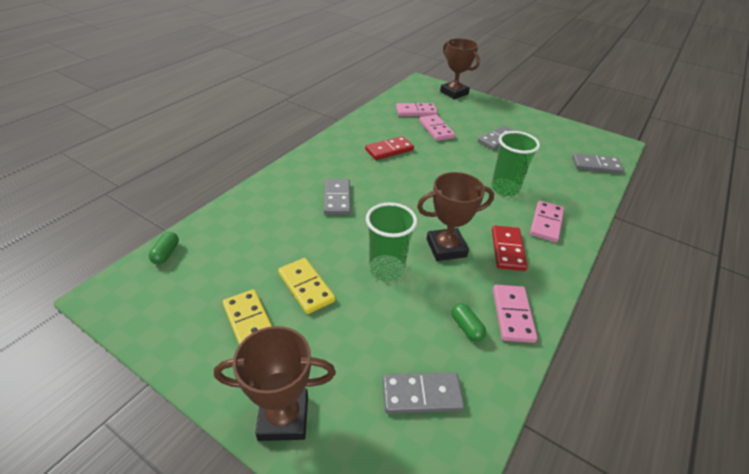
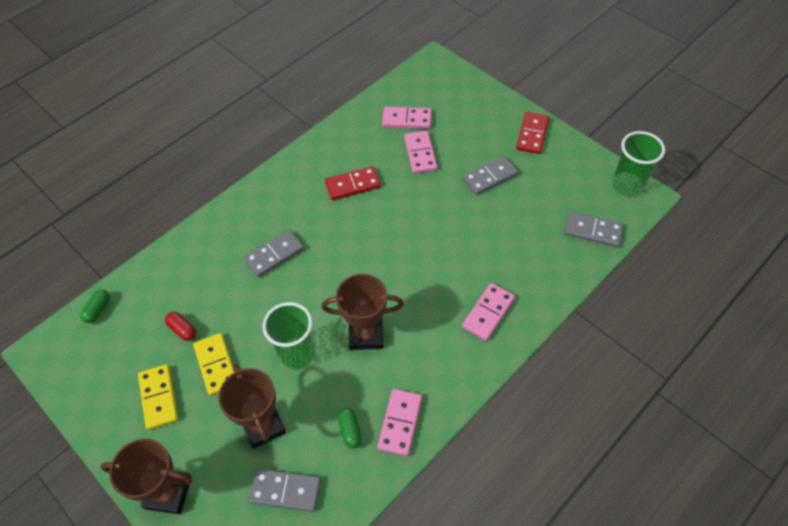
camera: 15 degrees right, 15 degrees up
(262, 261) = (182, 330): none -> red capsule
(337, 198) = (274, 255): grey domino -> grey domino turned 45 degrees clockwise
(454, 93) = (468, 86): brown trophy -> brown trophy (263, 425)
(505, 188) = (464, 257): green cup -> green cup (627, 185)
(507, 250) = (429, 344): red domino -> red domino (532, 134)

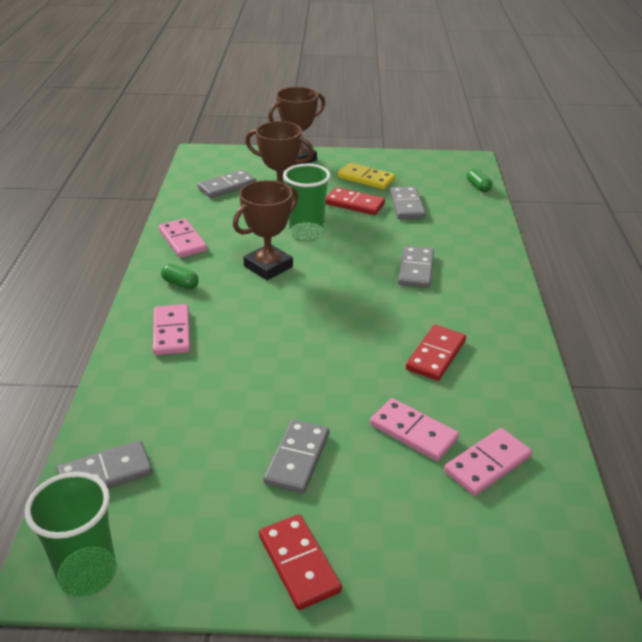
camera: 135 degrees right, 20 degrees down
(182, 330) = (407, 205): red capsule -> grey domino
(216, 365) = (354, 204): yellow domino -> red domino
(350, 430) = (216, 222): green capsule -> green capsule (180, 284)

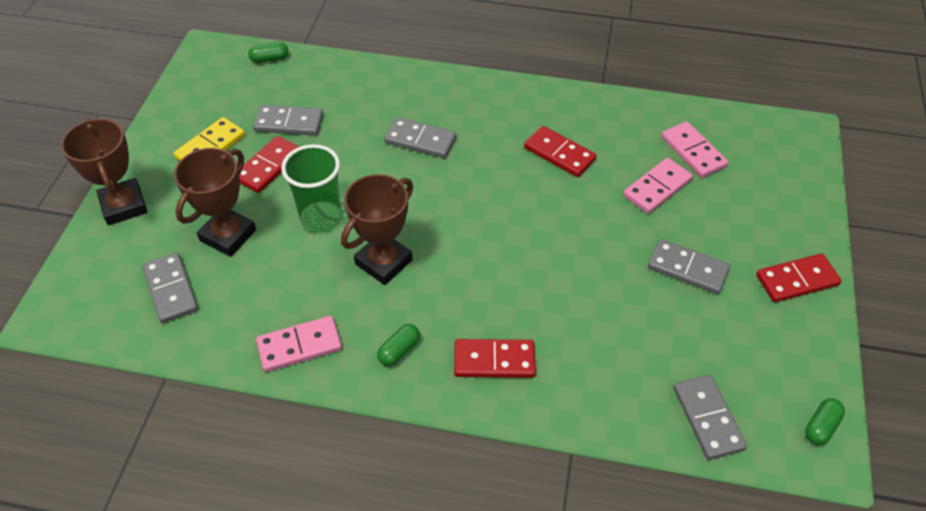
camera: 80 degrees left, 15 degrees up
(87, 573) = (820, 426): green cup -> green capsule
(171, 332) = (494, 361): pink domino -> red domino
(268, 266) = (383, 262): brown trophy -> brown trophy turned 75 degrees clockwise

